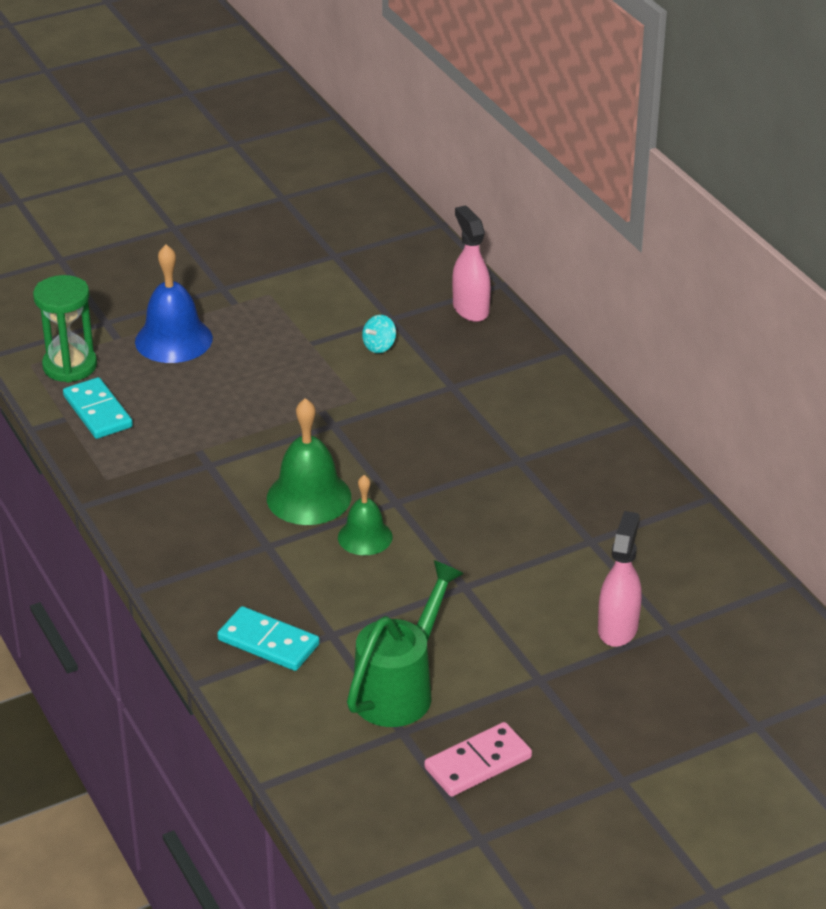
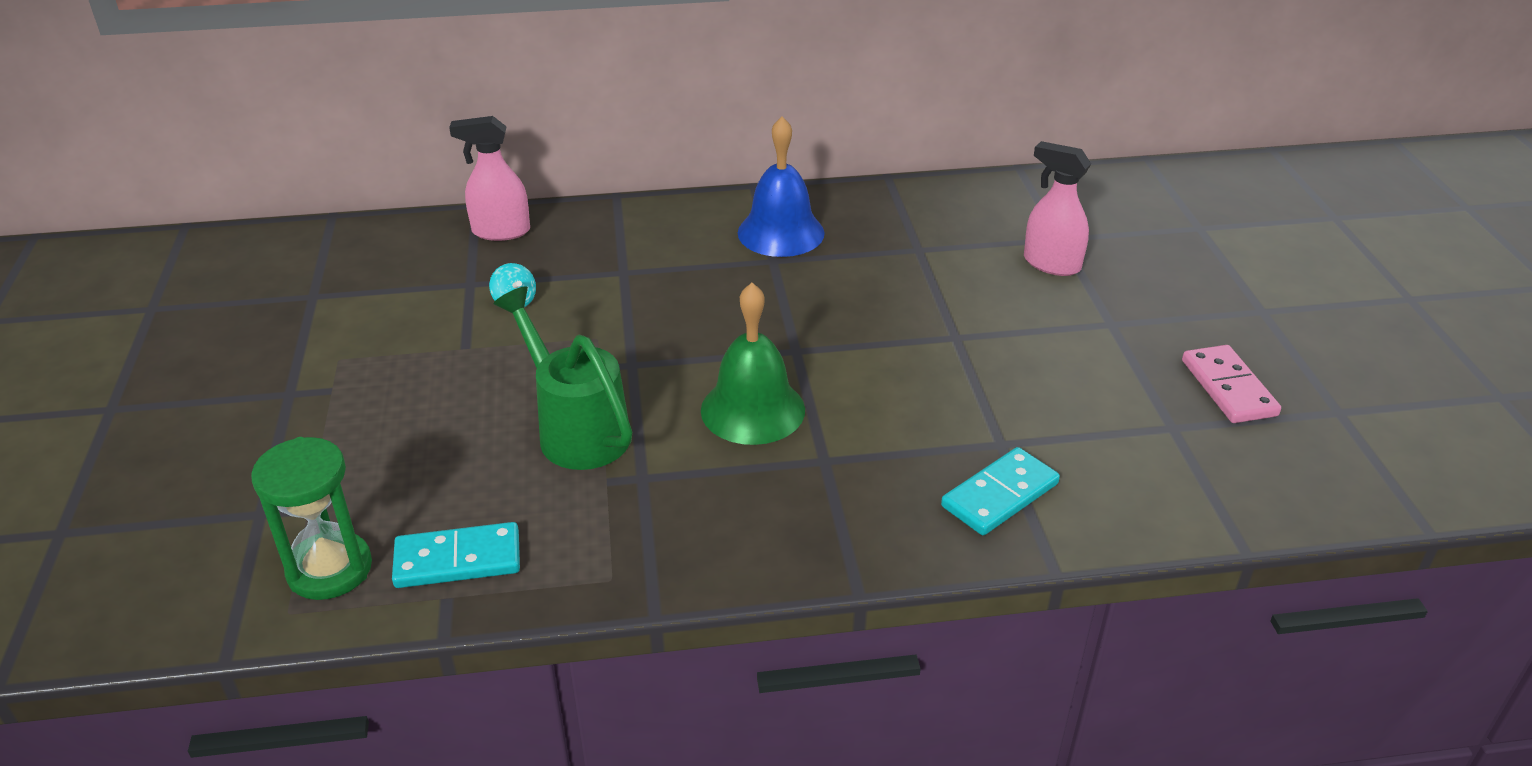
camera: 70 degrees left, 0 degrees up
(173, 339) = (359, 457): blue bell -> blue bell (781, 232)
(365, 537) = (845, 384): green bell -> none
(400, 688) = (1104, 413): green watering can -> green watering can (576, 429)

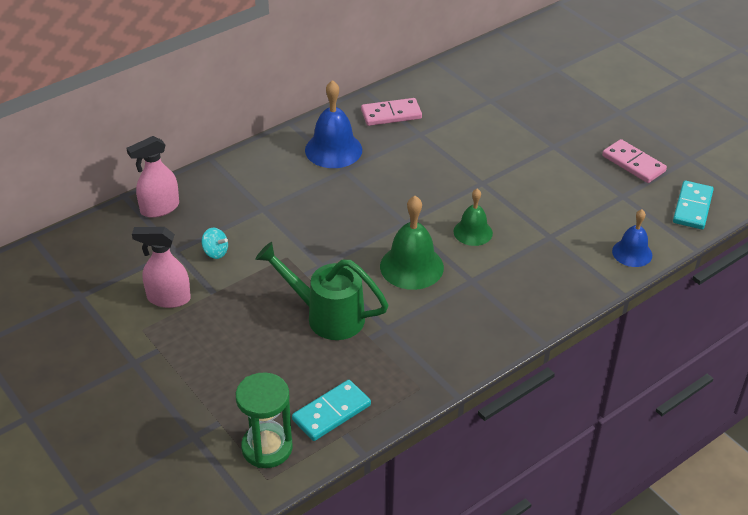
camera: 30 degrees left, 5 degrees up
(884, 396) = (473, 232): none -> green bell
(898, 215) = (391, 114): none -> pink domino
(999, 495) = (570, 265): turquoise domino -> turquoise domino (692, 207)
(1051, 264) = (497, 119): pink spray bottle -> pink spray bottle (168, 298)
(1122, 515) = (632, 253): none -> blue bell

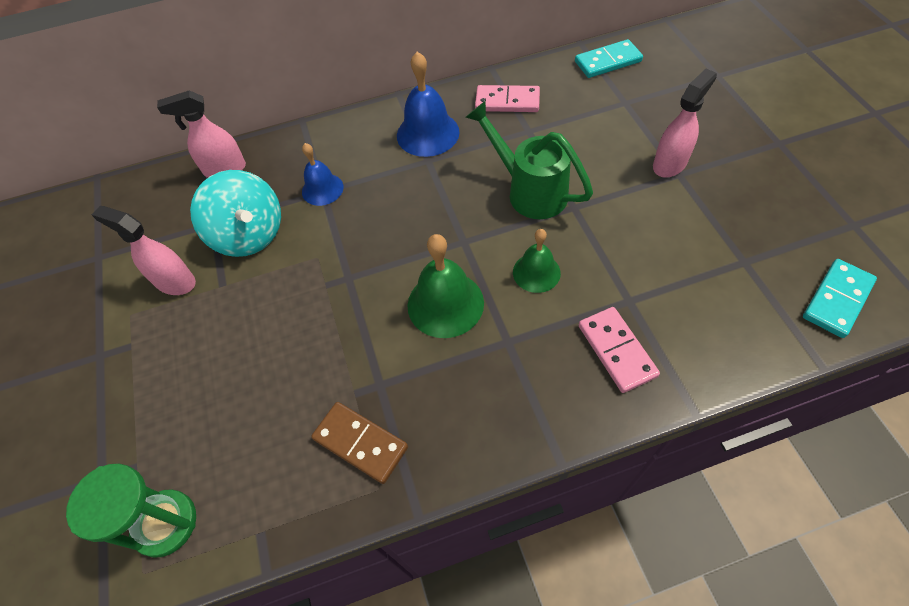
camera: 25 degrees right, 15 degrees up
(215, 252) = (249, 235): turquoise spinning top -> turquoise spinning top, size x2.36
(326, 315) = (321, 348): green watering can -> green watering can (529, 191)
(331, 412) = (260, 494): turquoise domino -> turquoise domino (608, 62)
(392, 365) = (360, 443): none -> brown domino
(544, 140) = (670, 164): none -> pink spray bottle
(632, 253) = (730, 351): blue bell -> blue bell (322, 189)
(633, 164) = (774, 218): pink domino -> pink domino (616, 351)

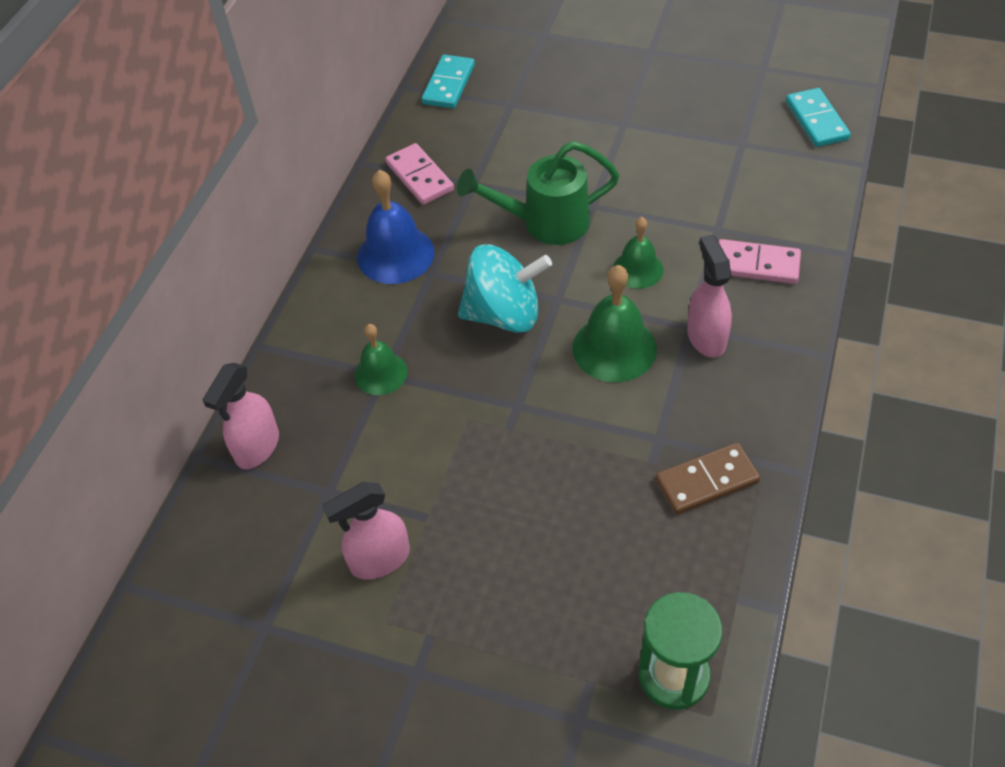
camera: 55 degrees left, 5 degrees down
(249, 235) = (380, 464): turquoise spinning top -> turquoise spinning top (504, 314)
(322, 189) = (381, 373): blue bell -> green bell
(507, 102) = (420, 177): pink domino -> pink domino turned 75 degrees counterclockwise
(670, 164) = (607, 122): pink spray bottle -> pink spray bottle (706, 337)

